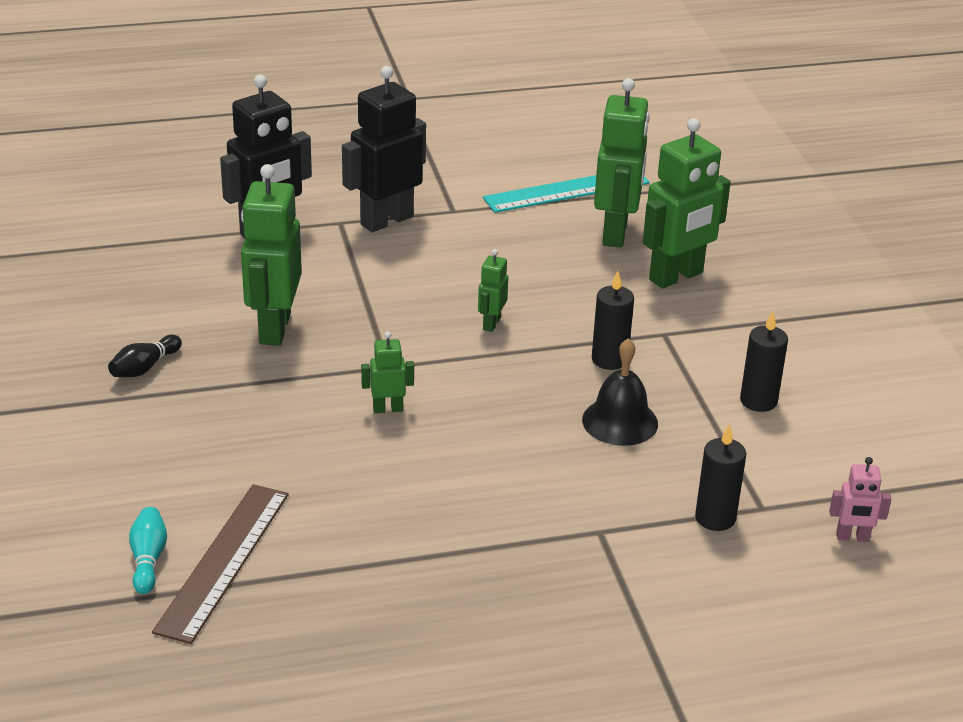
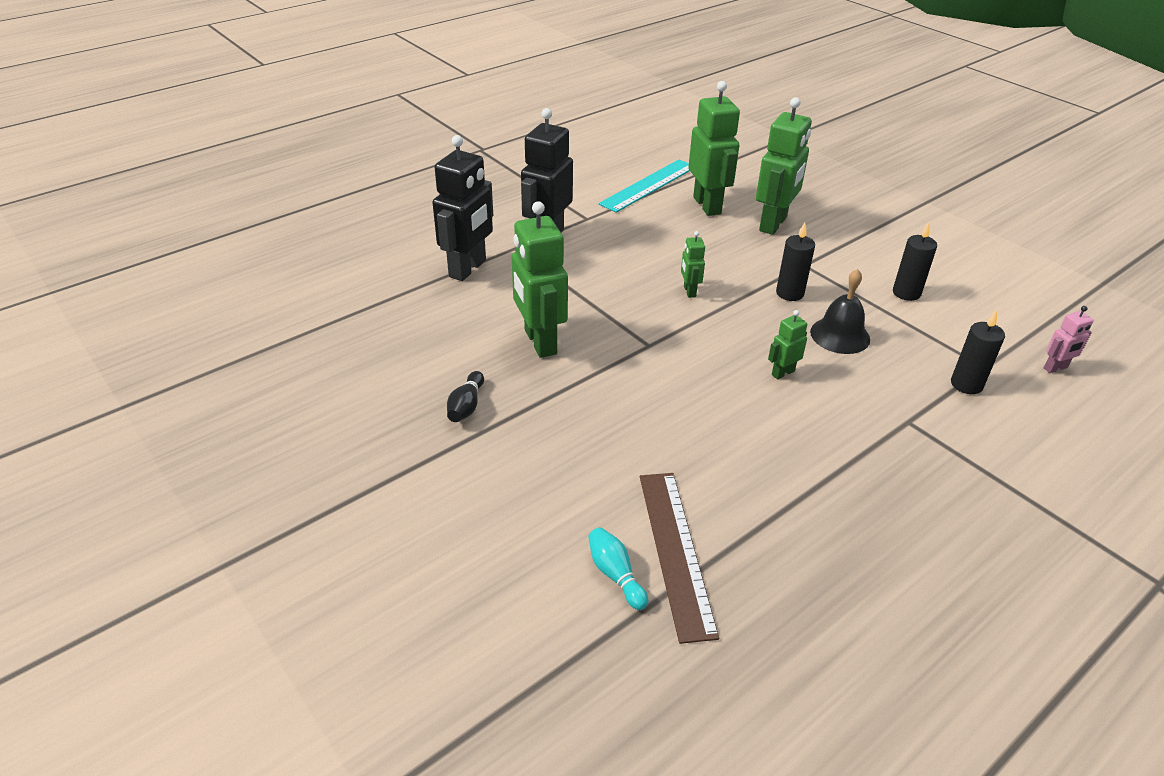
camera: 25 degrees left, 5 degrees up
(388, 409) = (679, 378): green robot -> green robot (782, 373)

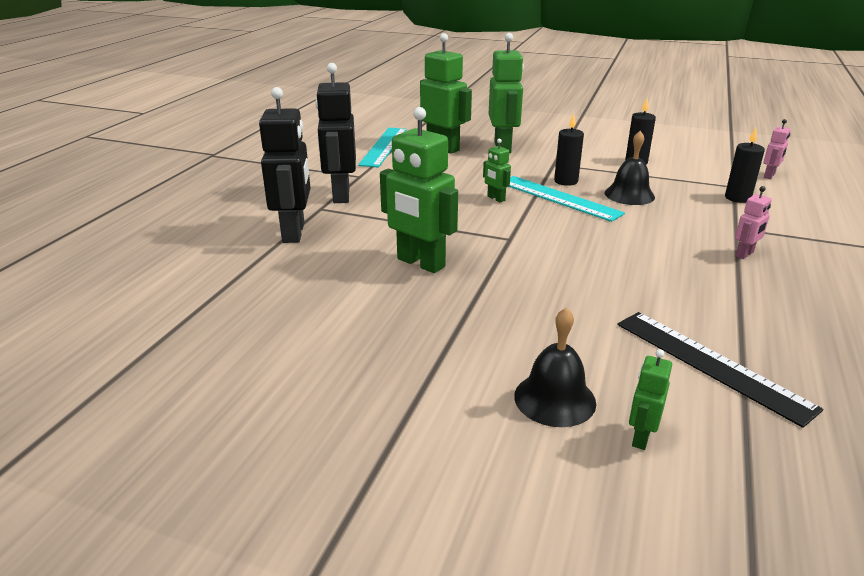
camera: 30 degrees left, 10 degrees down
(466, 406) = (412, 328): black bowling pin -> none
(507, 519) = (554, 399): none -> black bell
(615, 575) = (692, 401): turquoise bowling pin -> none
(675, 551) = (710, 364): brown ruler -> black ruler
(756, 313) = (559, 198): none -> turquoise ruler
(782, 373) = (624, 226): green robot -> green robot (640, 437)
(872, 456) = (745, 254): none -> pink robot

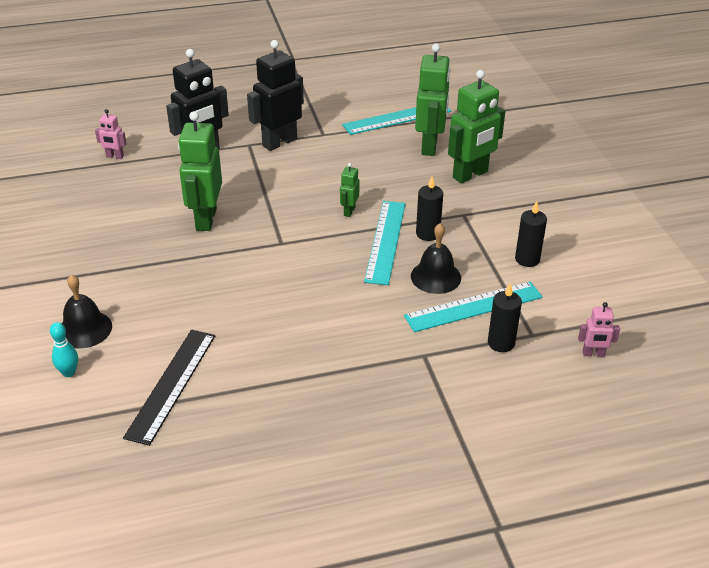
camera: 55 degrees right, 10 degrees up
(640, 437) = (69, 372): green robot -> turquoise bowling pin
(682, 193) = (474, 306): none -> turquoise ruler
(745, 254) = (369, 370): pink robot -> pink robot (115, 156)

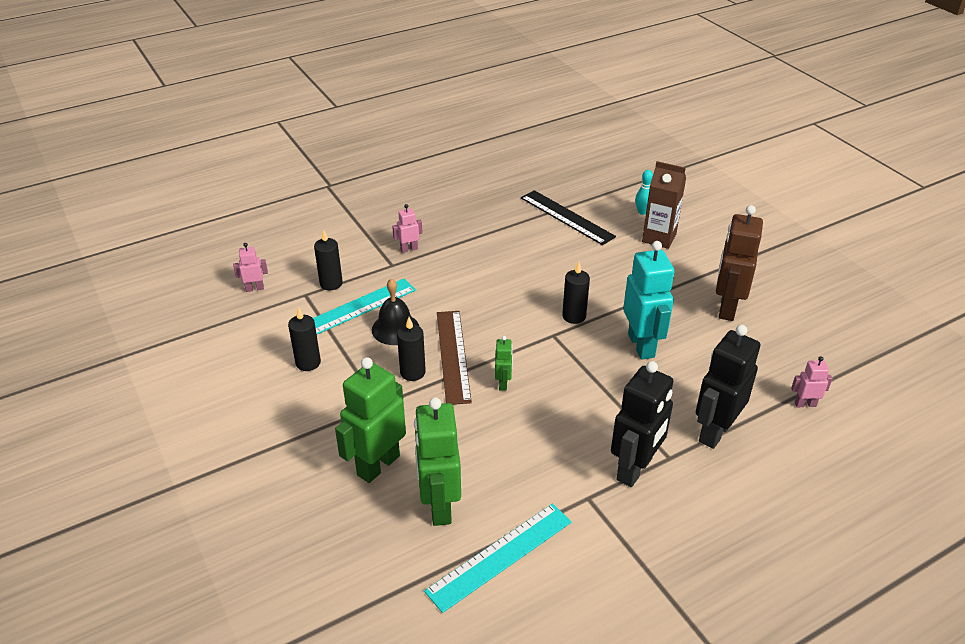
camera: 165 degrees right, 0 degrees up
(84, 329) = (659, 238): black bell -> brown carton
(95, 237) = (726, 308): none -> brown robot
(171, 384) = (567, 217): black ruler -> black ruler turned 45 degrees counterclockwise
(205, 219) = (641, 345): green robot -> turquoise robot
(249, 256) = (574, 316): none -> black candle
(385, 241) = (453, 355): turquoise ruler -> brown ruler
(397, 374) = (409, 249): none -> pink robot

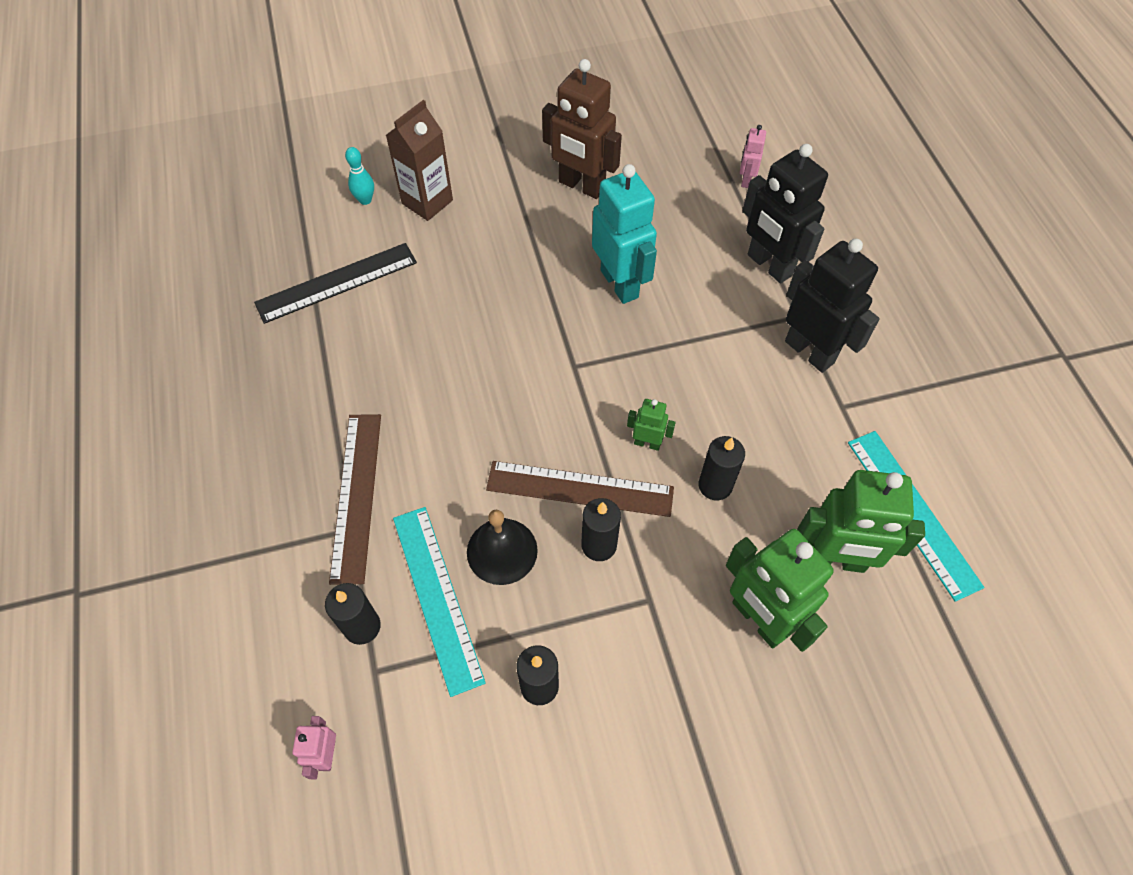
camera: 75 degrees left, 20 degrees up
(409, 249) = (321, 497): pink robot -> none
(414, 261) = (356, 495): none -> brown ruler
(574, 316) = (546, 334): black candle -> black candle (715, 485)
(641, 345) = (620, 283): turquoise robot -> turquoise robot turned 60 degrees clockwise

